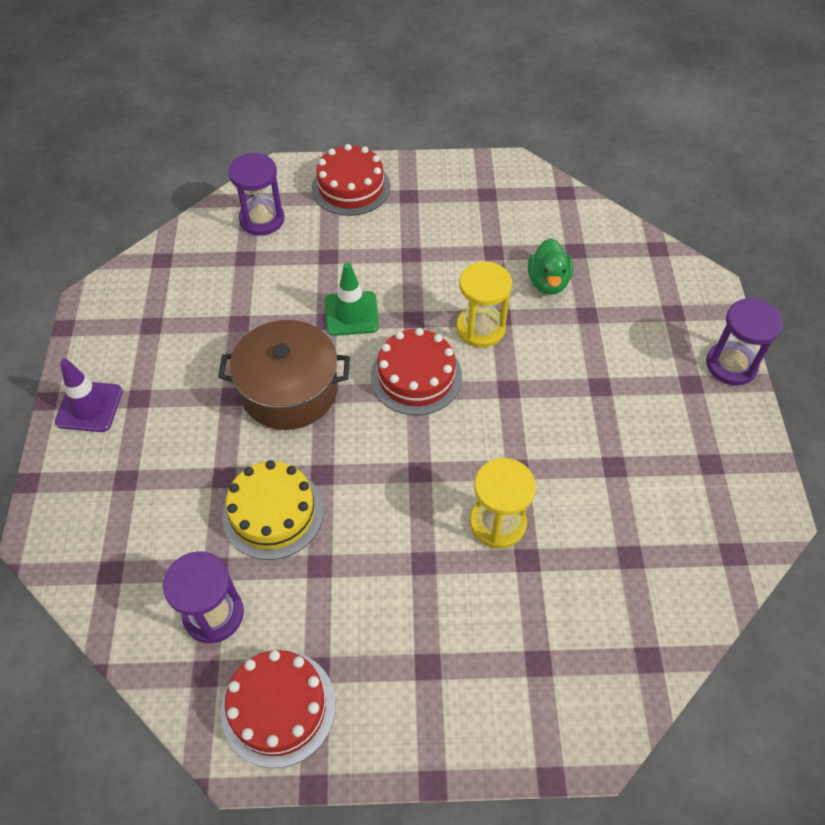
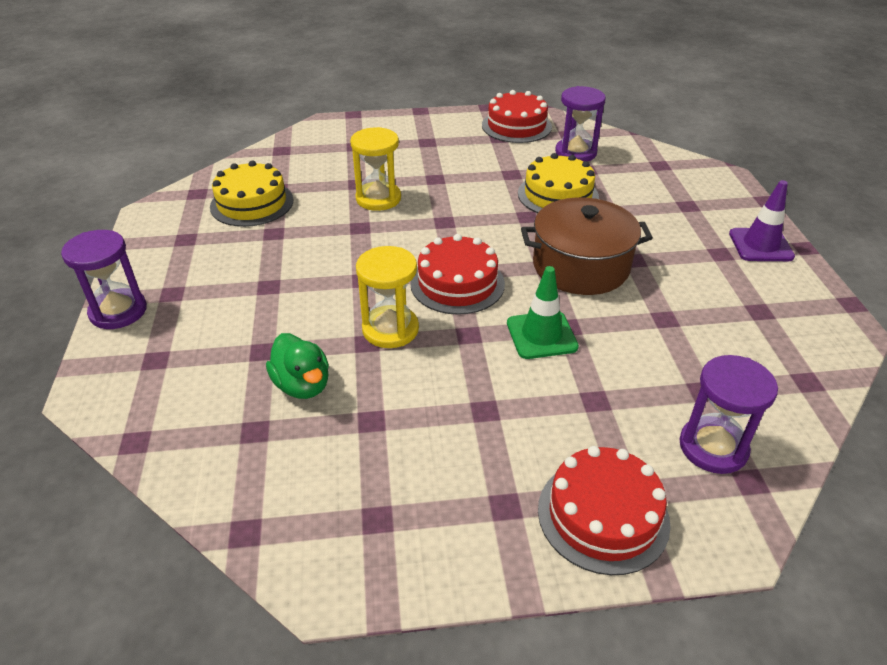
camera: 175 degrees right, 15 degrees down
(548, 282) = (302, 385): green duck -> green duck turned 150 degrees clockwise
(655, 525) = (252, 203): none -> yellow cake

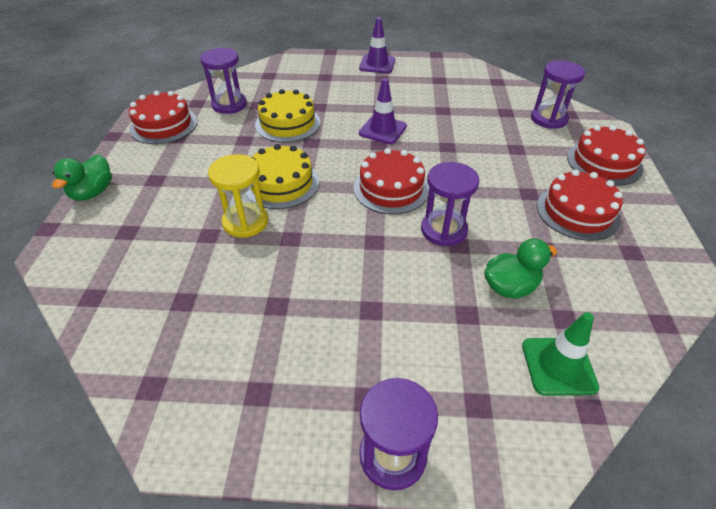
camera: 80 degrees left, 5 degrees up
(252, 203) = (205, 326): yellow cake -> yellow cake (281, 184)
(390, 329) = (443, 230): yellow hourglass -> purple hourglass
(401, 119) = (93, 192): none -> green duck
(455, 463) = (577, 212): none -> red cake
(541, 335) = (455, 158): green traffic cone -> green traffic cone (558, 366)
(580, 266) = (382, 130): brown pot -> purple traffic cone

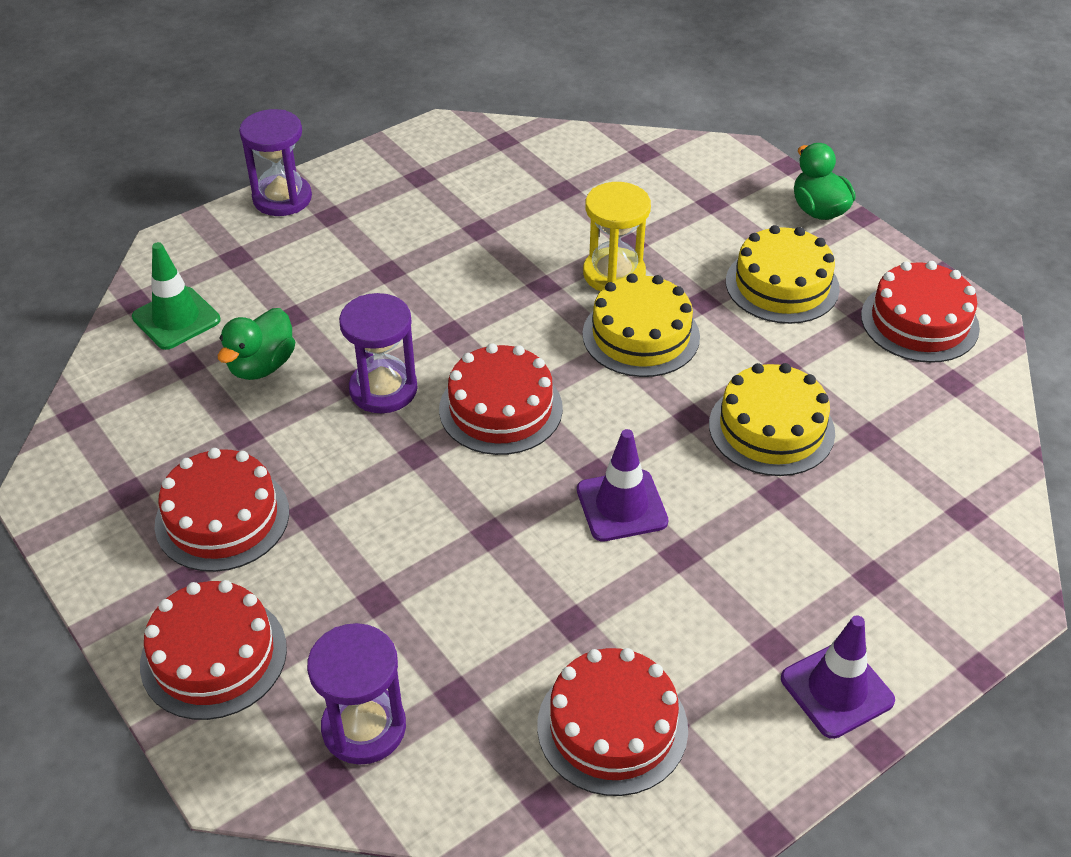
camera: 140 degrees right, 0 degrees up
(182, 169) = (782, 285): none -> yellow cake
(229, 105) = (906, 408): purple hourglass -> none
(458, 85) = (612, 727): none -> red cake

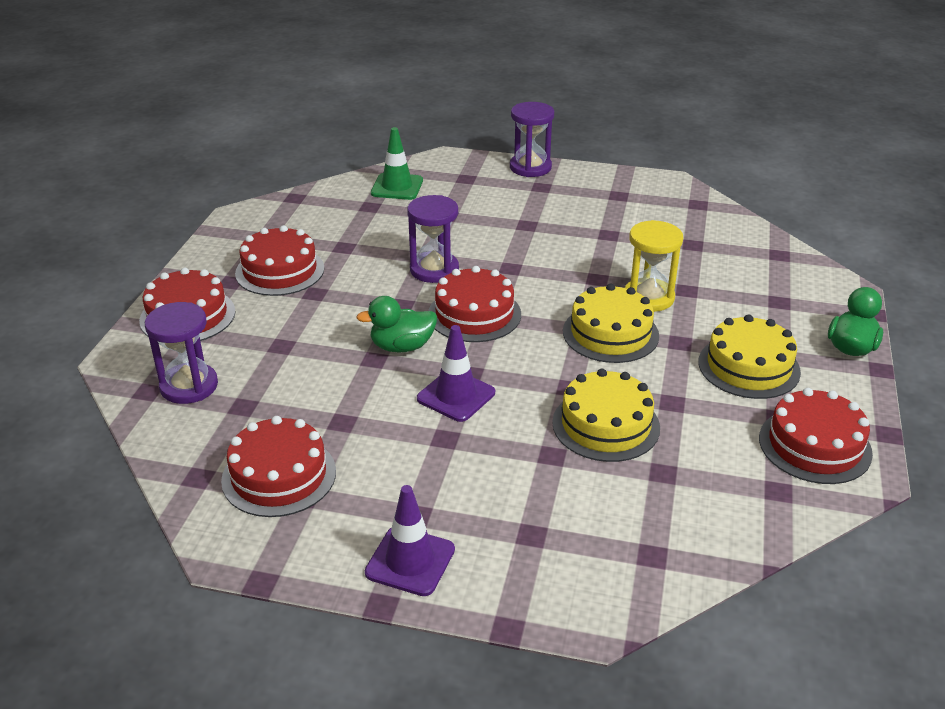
camera: 50 degrees right, 10 degrees down
(262, 366) = (399, 226): green duck -> green duck (402, 347)

